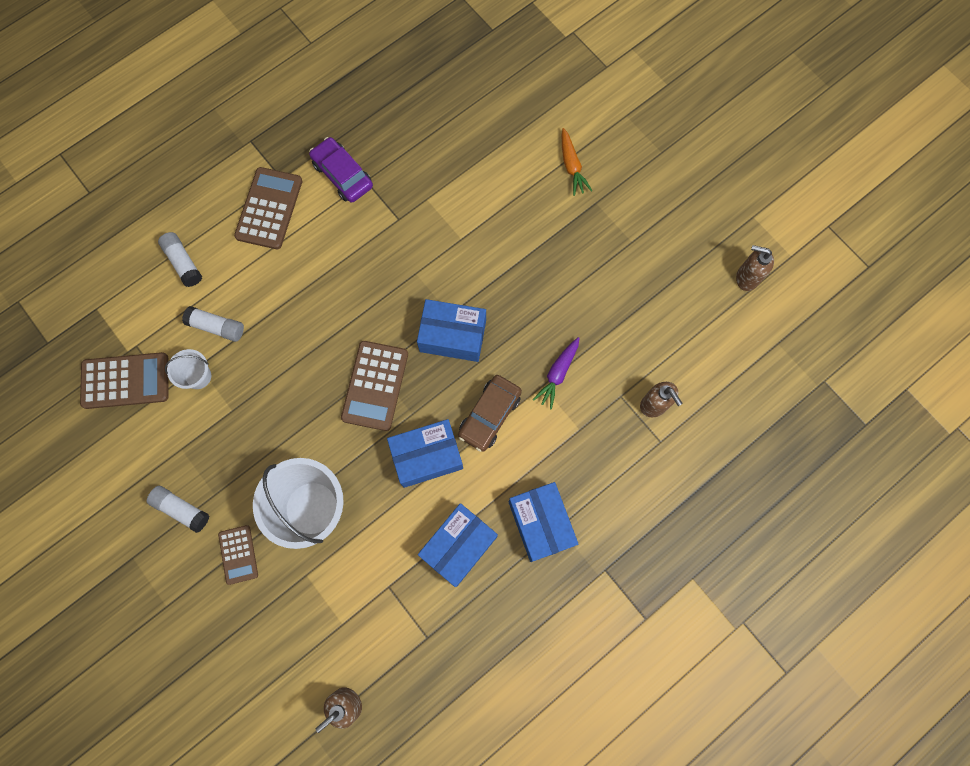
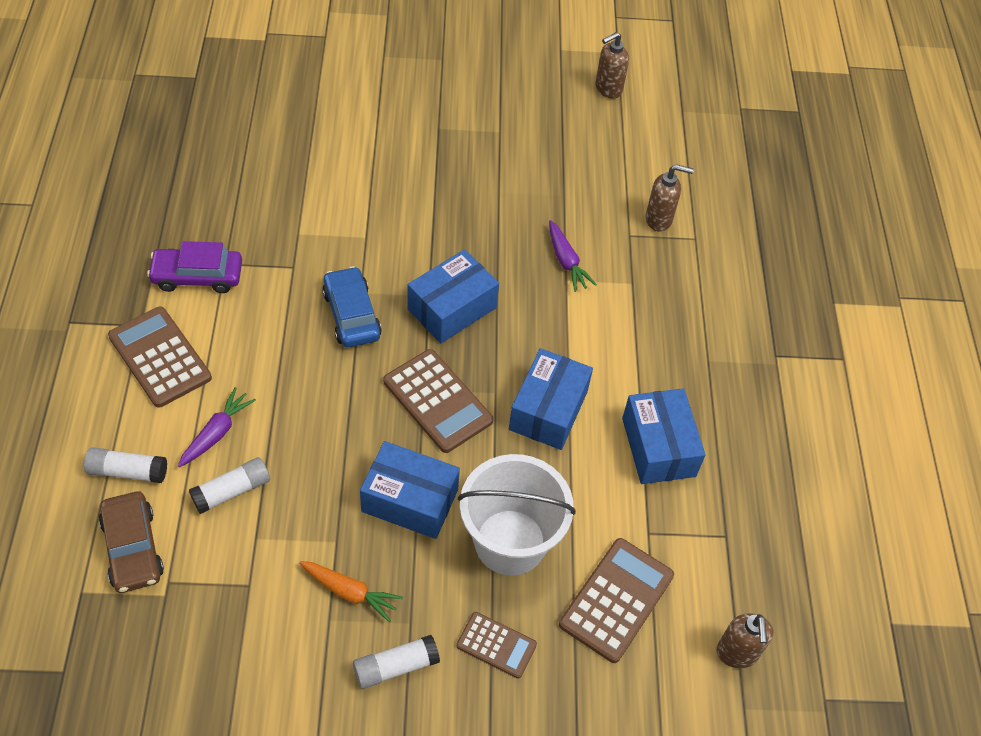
camera: 55 degrees left, 20 degrees down
(125, 381) = (196, 620): brown calculator -> brown calculator (616, 600)
(198, 376) = (266, 546): white bucket -> none
(247, 284) = (217, 432): none -> purple carrot
(394, 283) = (351, 315): none -> blue car
(489, 415) = (556, 335): brown car -> brown car (133, 548)
(541, 523) = (693, 370): blue box -> blue box (410, 500)
(572, 166) = (387, 119): orange carrot -> orange carrot (350, 592)

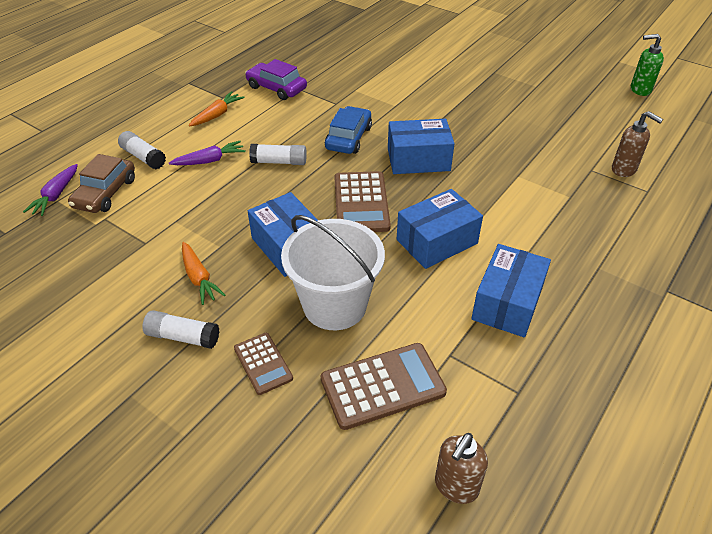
camera: 40 degrees right, 10 degrees down
(160, 357) = (217, 114): brown calculator -> orange carrot
(232, 491) = (187, 191): white glue stick -> white glue stick (279, 162)
(566, 262) = (526, 166): purple carrot -> purple carrot (56, 196)
(608, 89) = (640, 90): brown soap dispenser -> green soap dispenser

